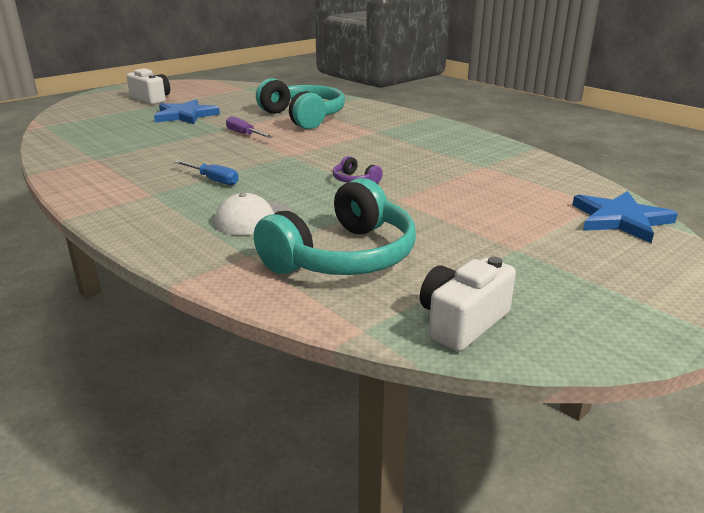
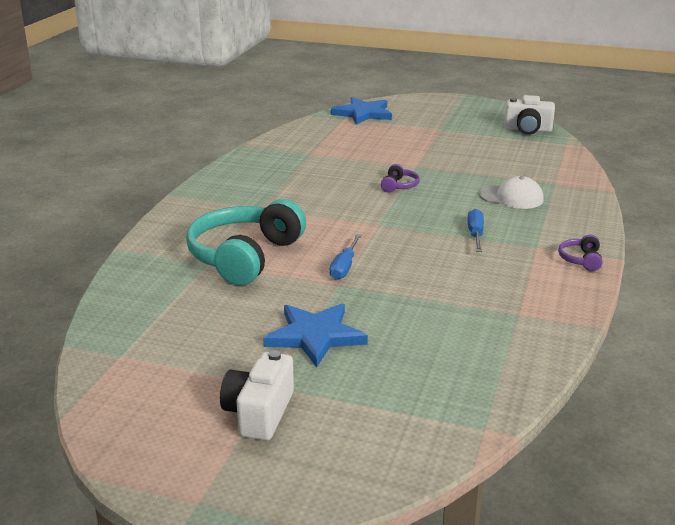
camera: 120 degrees left, 0 degrees up
(99, 202) = (581, 260): none -> purple headphones
(244, 134) = (344, 267): purple screwdriver -> blue screwdriver
(343, 256) = (513, 162): turquoise headphones -> none

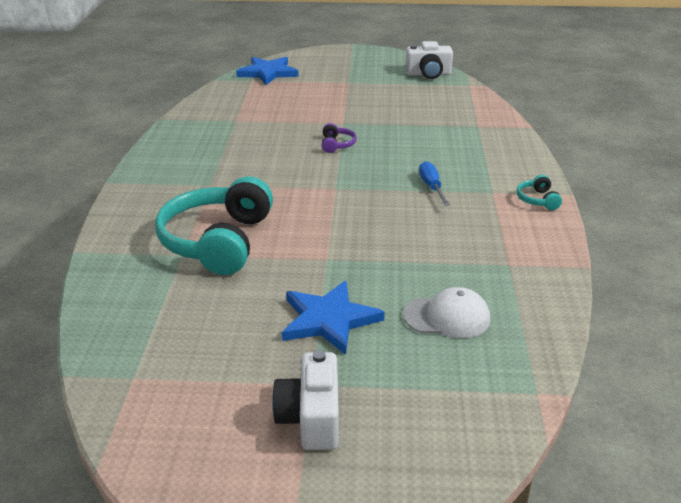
camera: 15 degrees left, 5 degrees up
(344, 267) = (323, 238): blue screwdriver -> none
(511, 197) = (446, 144): white cap -> white cap (447, 317)
(581, 260) = (537, 200): purple headphones -> turquoise headphones

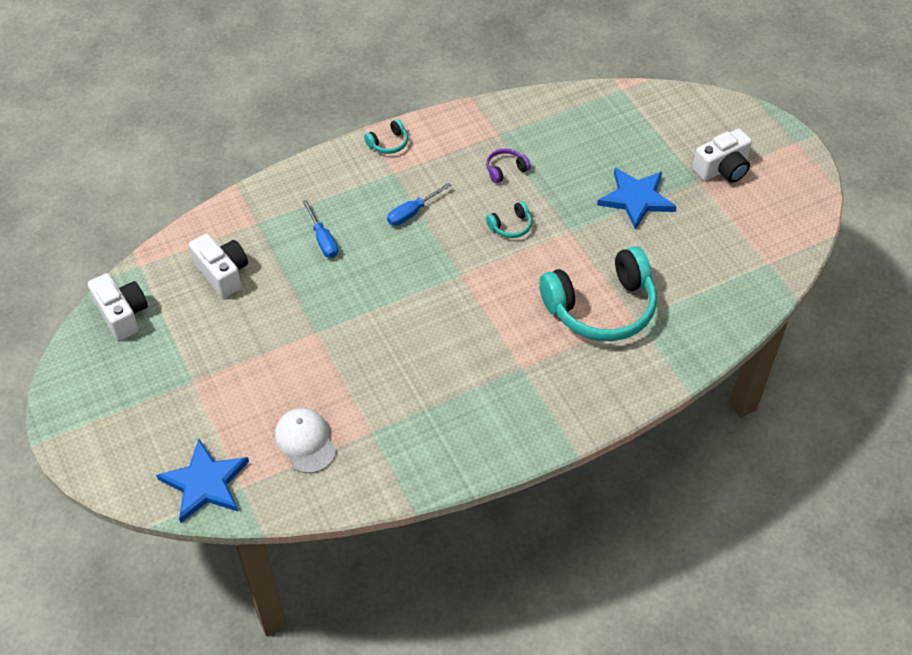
camera: 120 degrees left, 20 degrees up
(337, 145) = (373, 313): purple headphones -> purple headphones (505, 170)
(367, 229) = (511, 226): none -> turquoise headphones
(435, 106) = (222, 273): none -> white camera
(436, 144) = (323, 239): none -> blue screwdriver
(447, 317) = (585, 145): white cap -> white cap (305, 441)

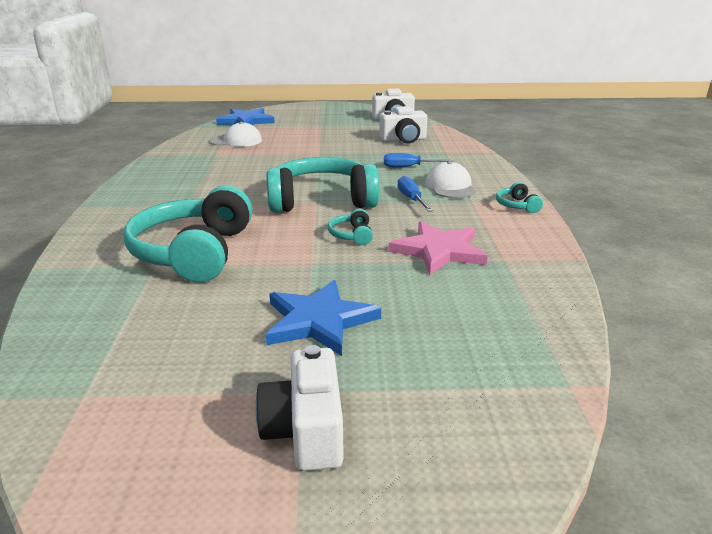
camera: 115 degrees right, 25 degrees down
(364, 195) = (450, 186): none -> white cap
(453, 273) = (321, 201): none -> turquoise headphones
(505, 170) = (439, 251): purple headphones -> pink star

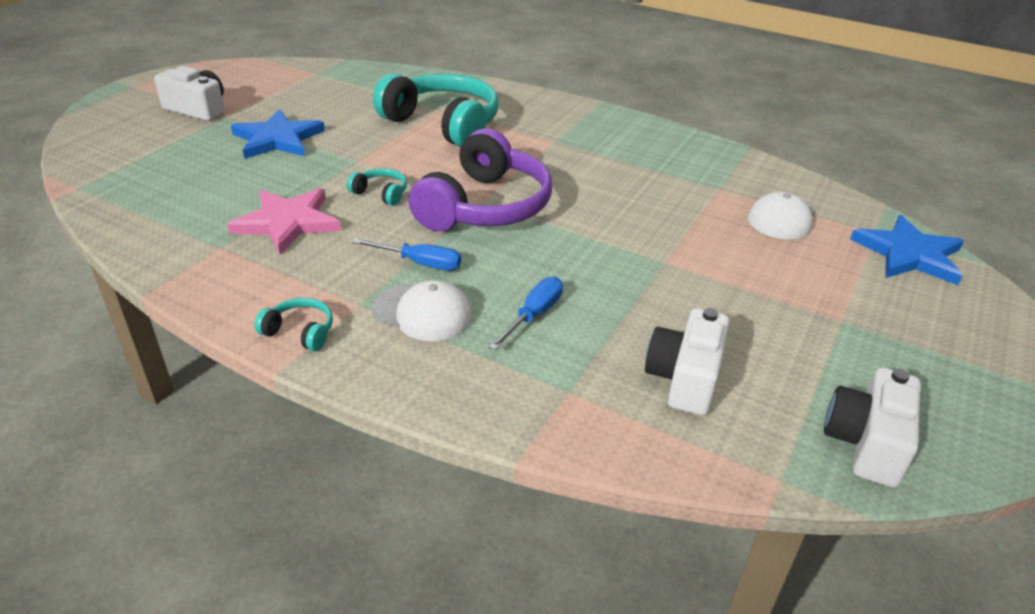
camera: 120 degrees right, 10 degrees up
(321, 201) = (484, 206): turquoise headphones -> purple headphones

